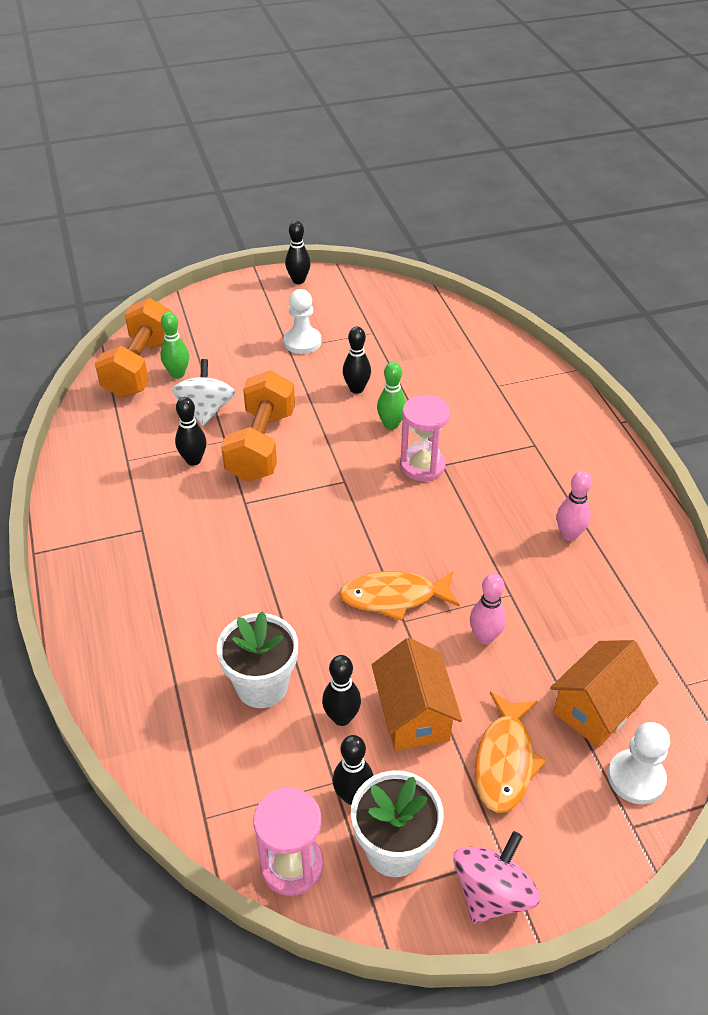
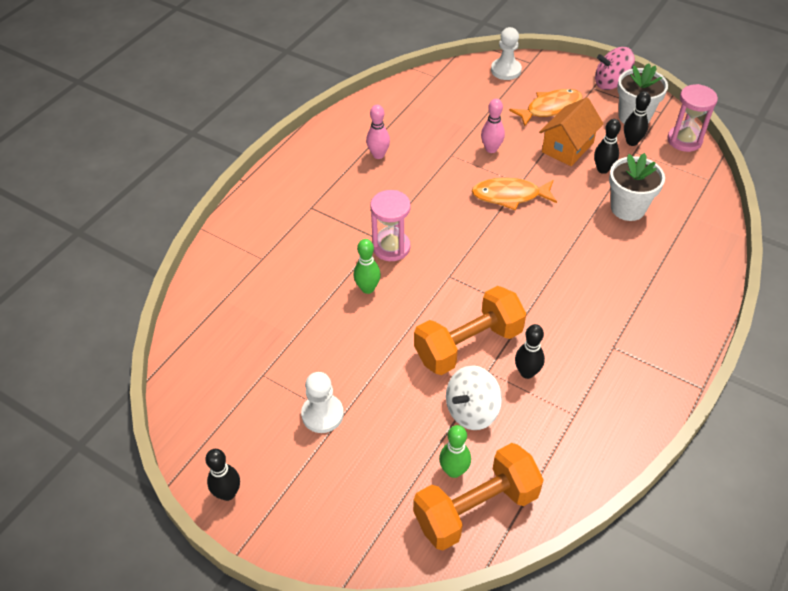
camera: 130 degrees left, 5 degrees up
(356, 389) = (348, 334): black bowling pin -> none
(394, 597) = (510, 196): orange fish -> orange fish turned 135 degrees clockwise
(596, 708) = (484, 95): orange house -> none

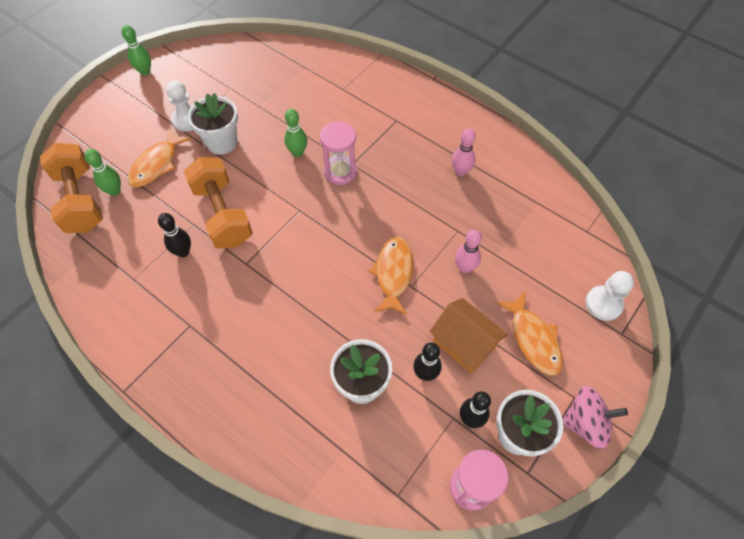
camera: 95 degrees right, 10 degrees up
(228, 493) = (145, 71): black bowling pin -> green bowling pin
(359, 367) = (222, 142): none -> white flower pot
(403, 432) = (157, 164): none -> orange fish
(472, 410) = (160, 208): white spinning top -> none
(611, 83) = (585, 423): pink spinning top -> pink spinning top turned 90 degrees clockwise

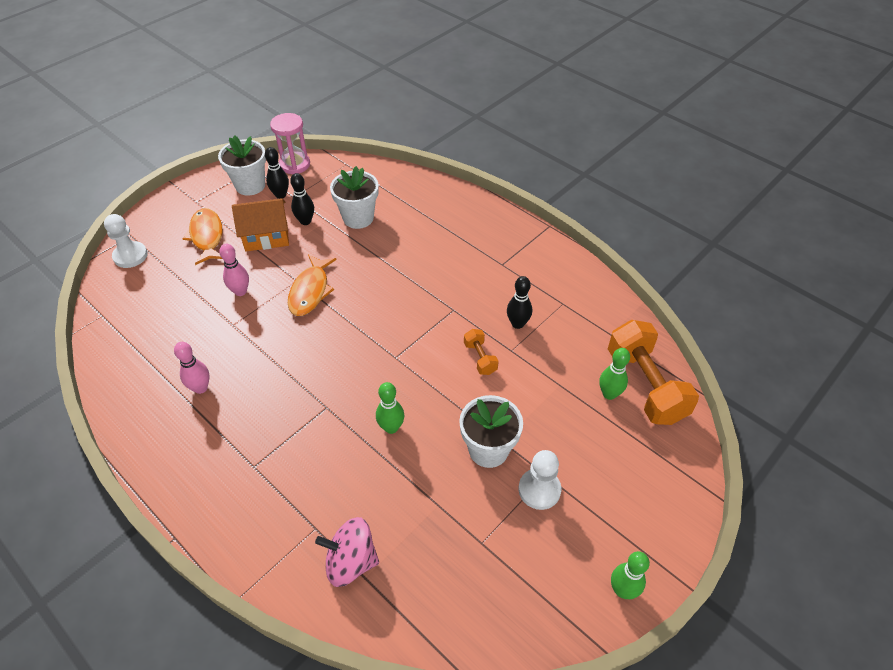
camera: 175 degrees left, 10 degrees down
(157, 164) = (567, 424): orange fish -> none
(222, 214) = (480, 358): orange dumbbell -> orange dumbbell, size x0.47
(340, 172) = (342, 398): pink hourglass -> none
(464, 344) = (266, 237): orange house -> orange house turned 60 degrees counterclockwise
(585, 423) = (197, 188): pink spinning top -> pink spinning top (351, 561)

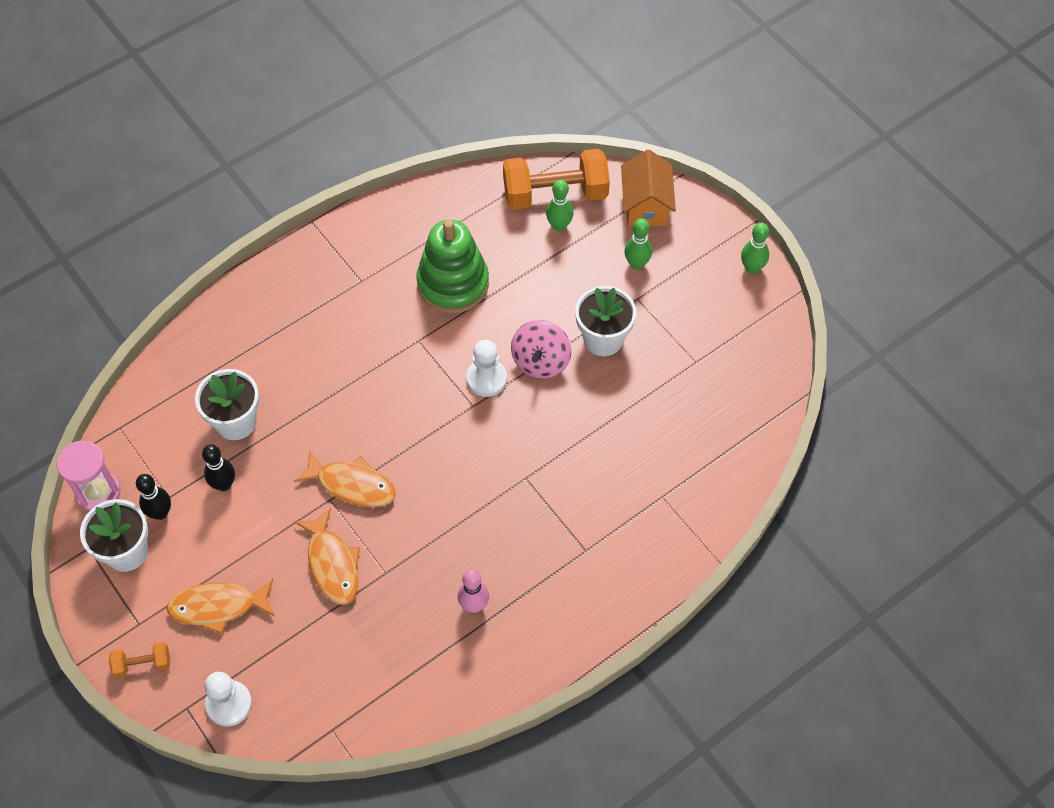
camera: 80 degrees left, 10 degrees up
(240, 291) = (332, 564): pink bowling pin -> orange fish
(266, 237) = (241, 532): orange house -> orange house (646, 205)
(351, 561) = (700, 468): pink spinning top -> pink spinning top (541, 361)
(391, 427) = (562, 420): green bowling pin -> green bowling pin (636, 264)
(480, 358) = (491, 326): orange dumbbell -> orange dumbbell (142, 664)
(517, 324) = (453, 283): black bowling pin -> green stacking toy
(539, 490) = (652, 306): white pawn -> white pawn (486, 379)

